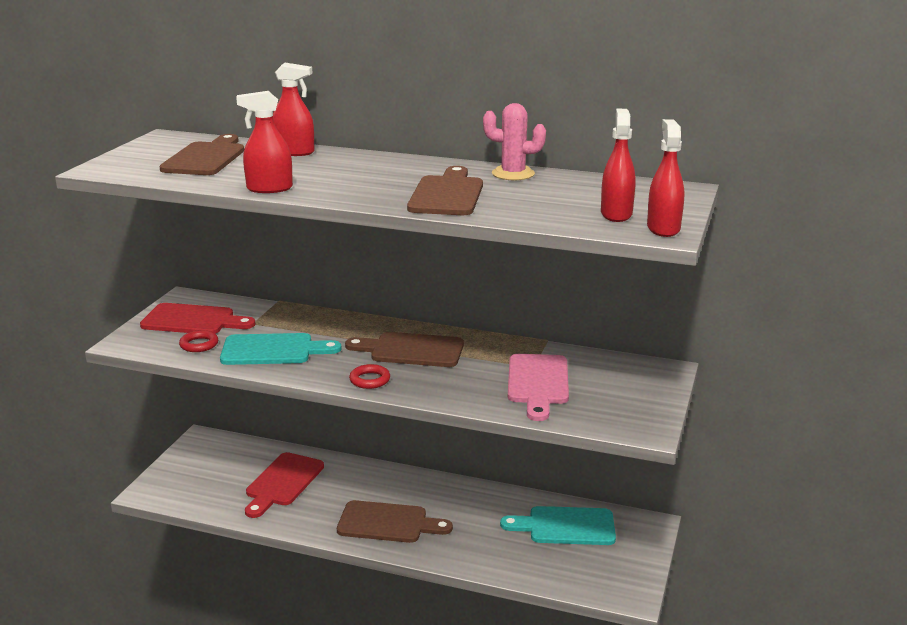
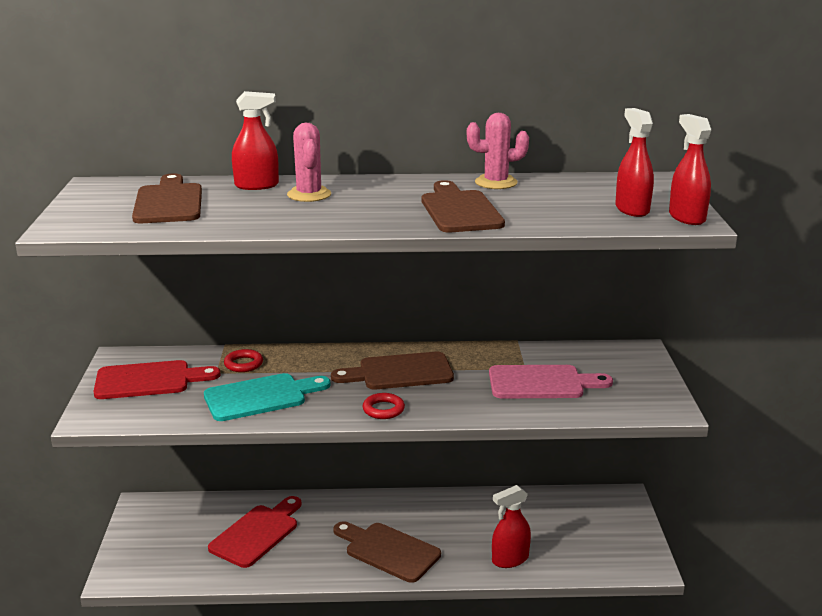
camera: 20 degrees left, 0 degrees up
(199, 344) = (176, 405): red ring -> red ring (243, 364)
(269, 188) = (276, 226): red spray bottle -> red spray bottle (510, 559)
(282, 482) = (257, 533): red cutting board -> red cutting board turned 150 degrees counterclockwise
(329, 165) = (309, 195): none -> pink cactus
(387, 523) = (388, 551): brown cutting board -> brown cutting board turned 135 degrees counterclockwise
(538, 383) = (541, 383): pink cutting board -> pink cutting board turned 75 degrees counterclockwise
(566, 526) = (553, 516): turquoise cutting board -> none

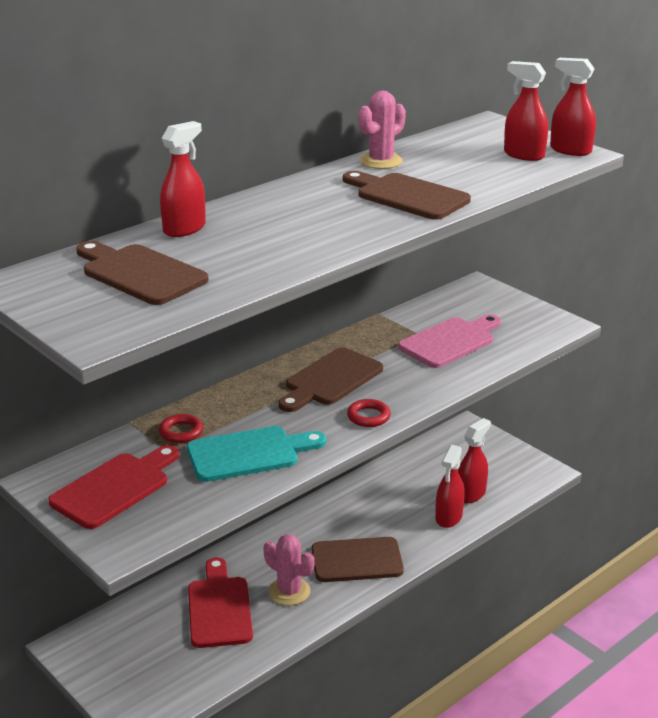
camera: 40 degrees left, 5 degrees up
(260, 397) = (249, 454): turquoise cutting board -> turquoise cutting board turned 45 degrees clockwise
(309, 195) = (254, 222): pink cactus -> pink cactus (289, 591)
(554, 551) = (471, 494): none -> red spray bottle

